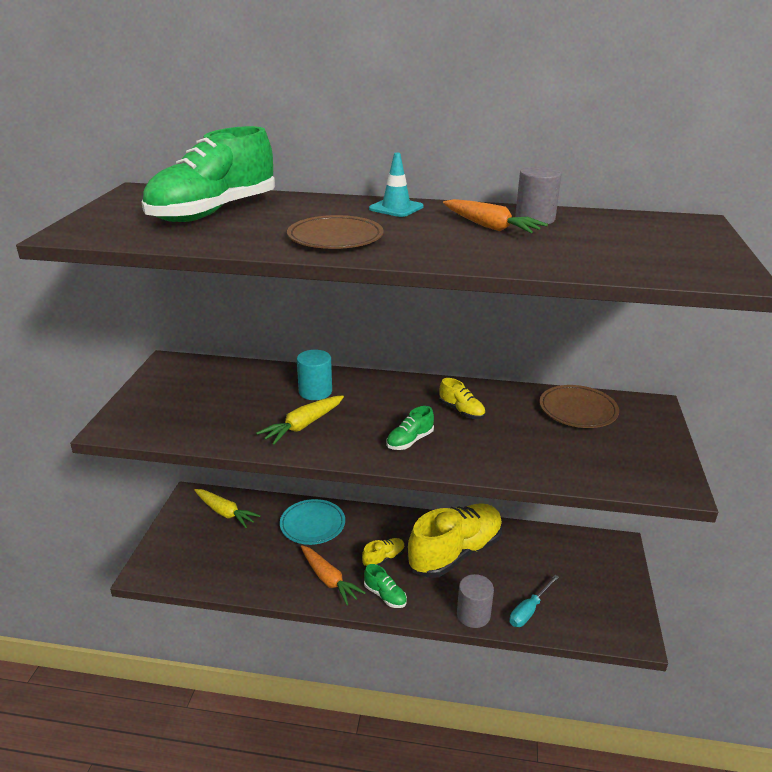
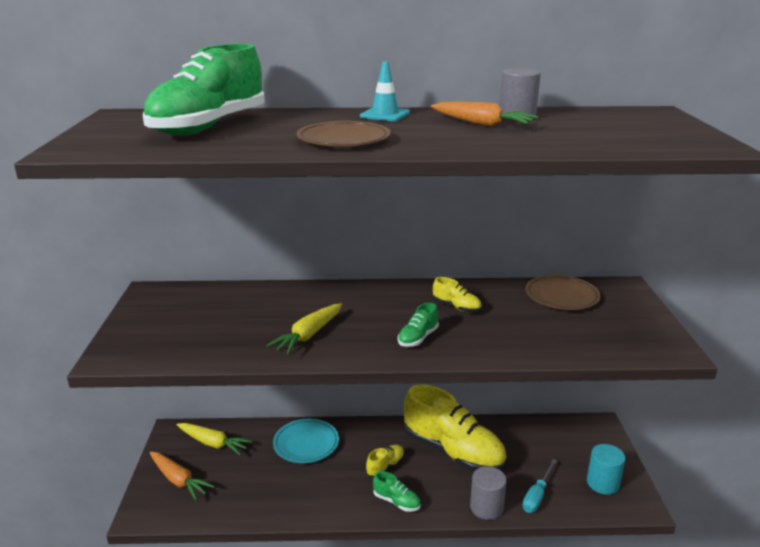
camera: 10 degrees left, 5 degrees down
(315, 392) = (310, 304): turquoise cylinder -> turquoise cylinder (602, 483)
(329, 580) = (336, 494): orange carrot -> orange carrot (179, 480)
(455, 553) = (453, 452): yellow shoe -> yellow shoe turned 90 degrees clockwise

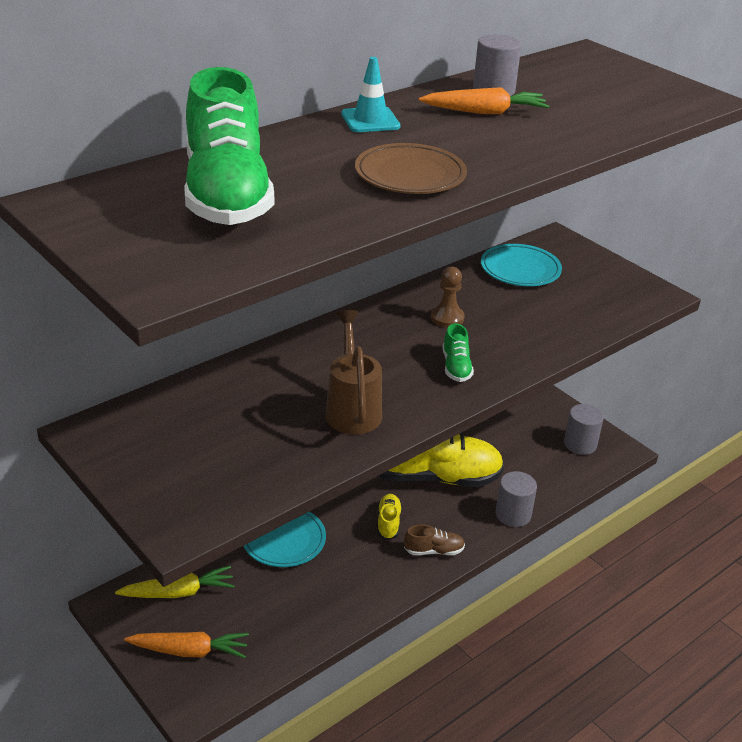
camera: 40 degrees left, 10 degrees up
(308, 335) = (352, 408): yellow carrot -> brown watering can
(396, 501) = (433, 551): green shoe -> brown shoe
(456, 307) = (447, 318): yellow shoe -> brown pawn
(537, 496) = (542, 482): turquoise screwdriver -> none
(561, 296) = (520, 269): brown plate -> turquoise plate
(602, 483) = (580, 444): turquoise cylinder -> grey cylinder

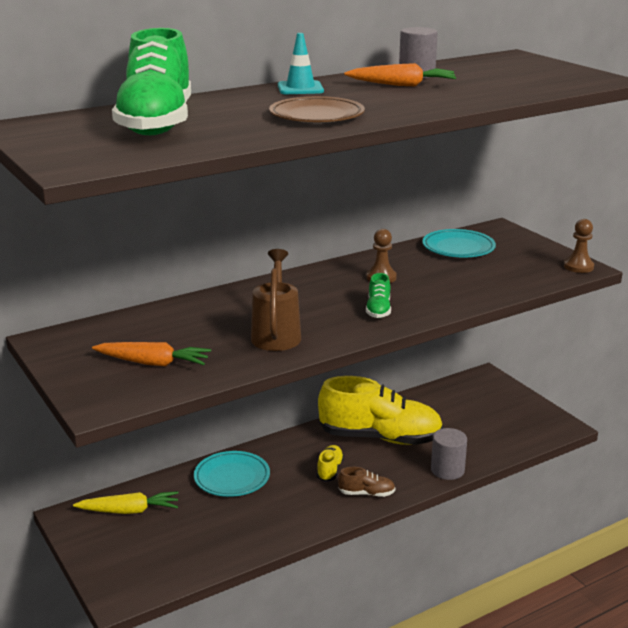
camera: 10 degrees right, 10 degrees down
(190, 651) = (128, 555): orange carrot -> orange carrot (153, 363)
(580, 444) = (523, 420): grey cylinder -> none
(654, 293) = (578, 267): none -> brown pawn

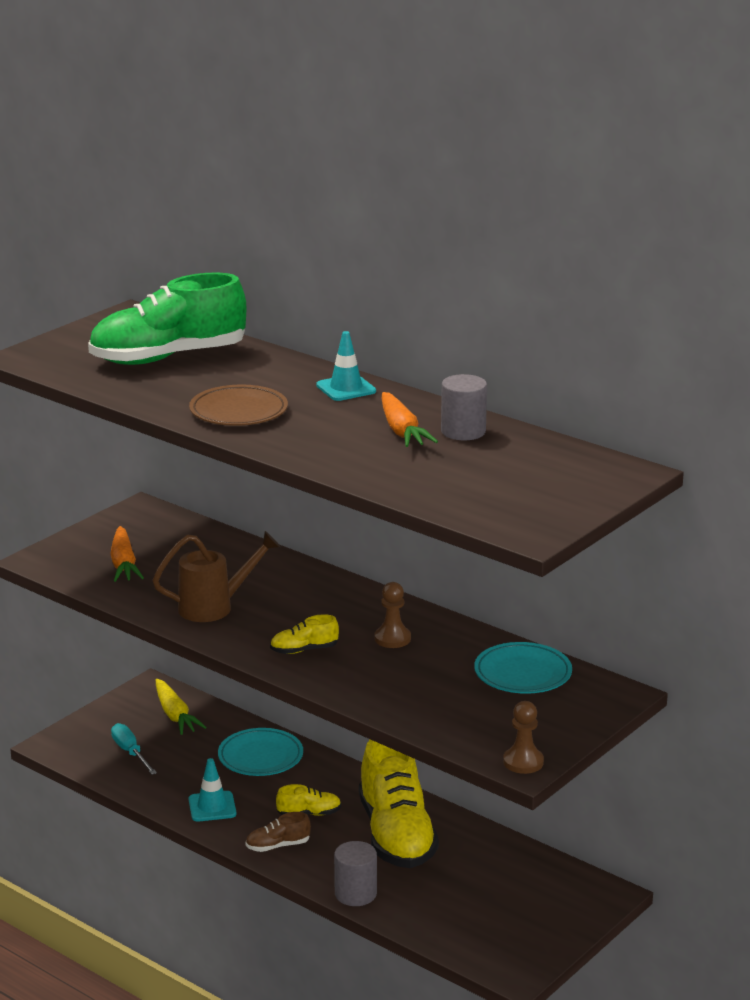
camera: 70 degrees right, 0 degrees up
(171, 548) = (130, 752): none -> turquoise screwdriver
(290, 516) = (212, 807): none -> turquoise traffic cone
(366, 493) = (278, 846): brown shoe -> brown shoe turned 90 degrees clockwise
(378, 310) = (304, 650): green shoe -> yellow shoe

